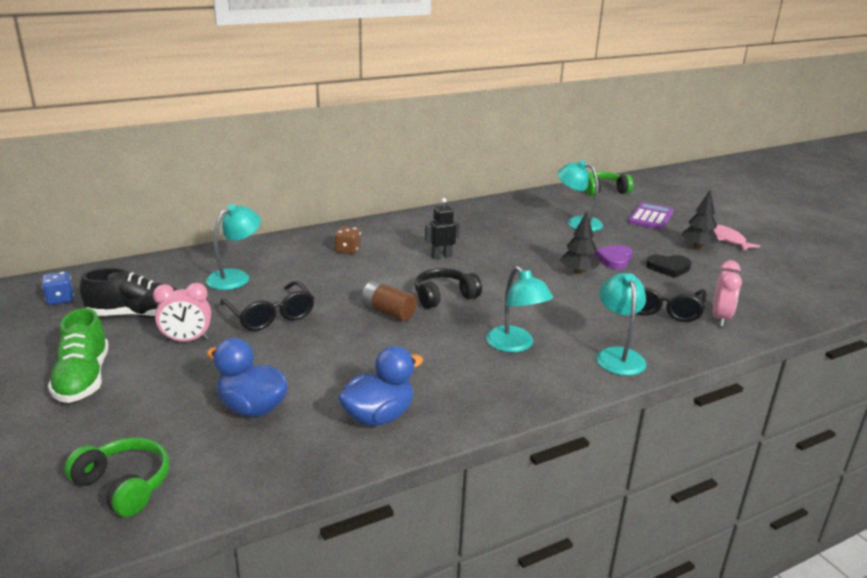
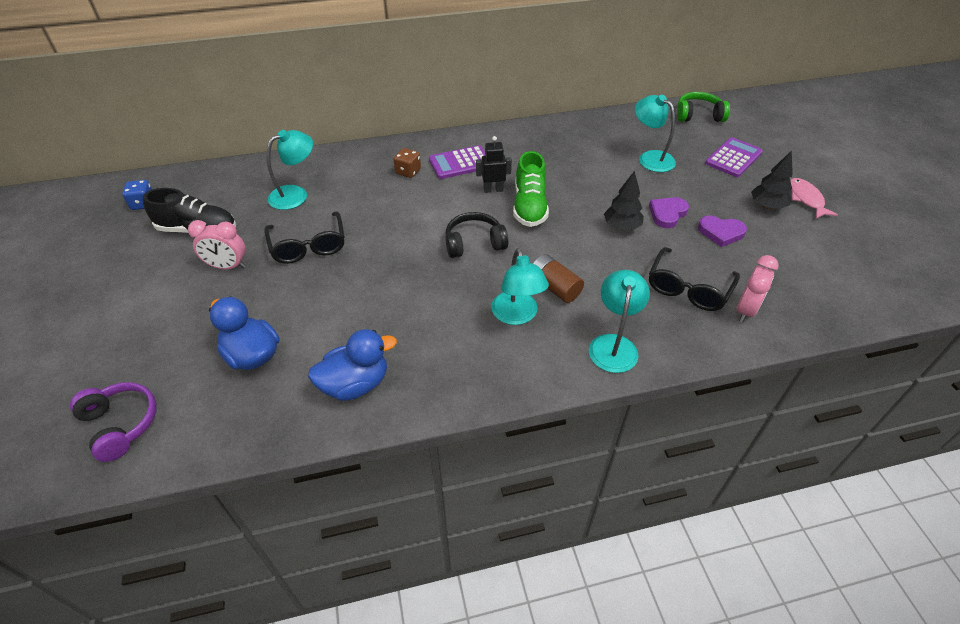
camera: 15 degrees right, 20 degrees up
(83, 379) = (130, 299): green shoe -> green shoe (529, 206)
(124, 485) = (121, 424): green headphones -> purple headphones
(388, 312) = (414, 256): brown battery -> brown battery (554, 287)
(398, 239) = (460, 163): none -> purple calculator
(669, 268) = (721, 232): black heart -> purple heart

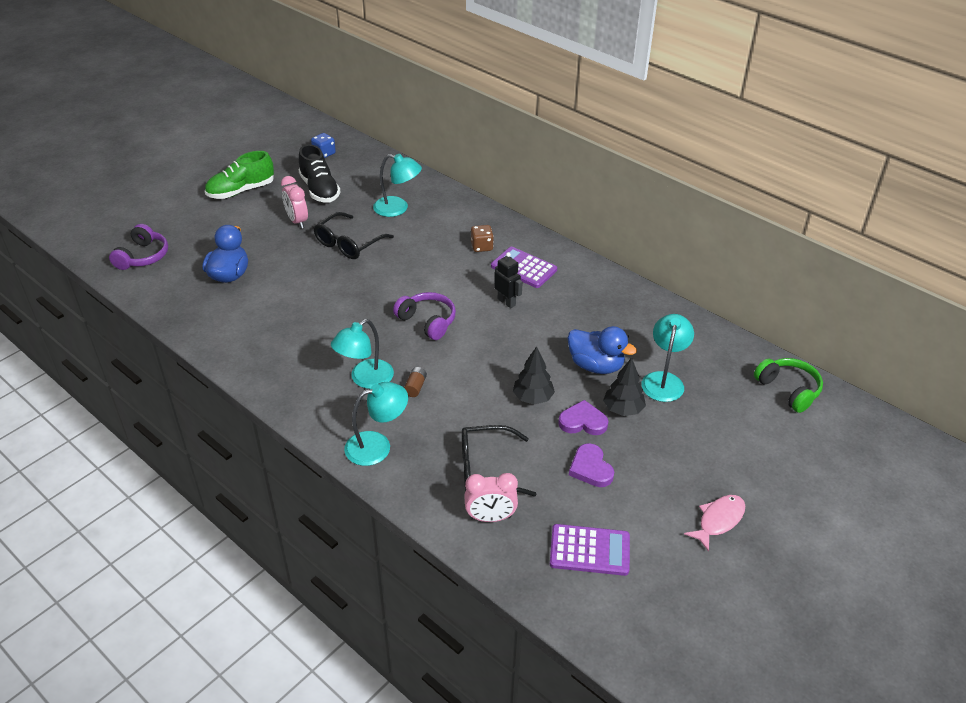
camera: 55 degrees right, 5 degrees down
(355, 384) = (238, 331): blue duck -> blue duck (596, 365)
(474, 243) = (427, 321): black headphones -> purple headphones
(529, 206) = (505, 332): green shoe -> green shoe (241, 191)
(554, 287) = (415, 387): brown battery -> brown battery, size x0.60
(733, 158) = (734, 441): purple calculator -> purple calculator (589, 550)
(767, 206) = (671, 491): black tree -> black tree (623, 409)

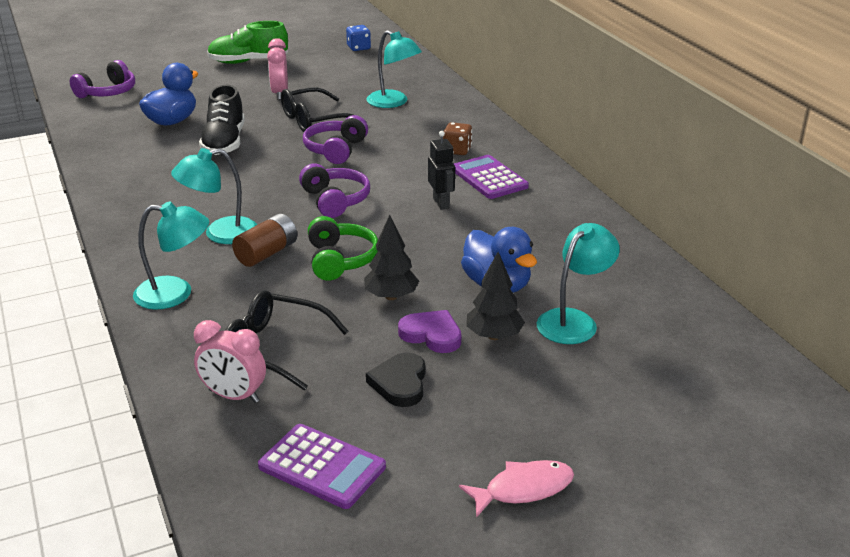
camera: 25 degrees right, 10 degrees down
(319, 189) = (326, 74): black shoe -> black shoe (224, 143)
(389, 270) = (335, 150): none -> purple headphones
(415, 387) = (266, 253): brown battery -> brown battery, size x1.66
(591, 468) = (400, 383): purple heart -> black heart
(788, 390) = (745, 375): green headphones -> green headphones (340, 260)

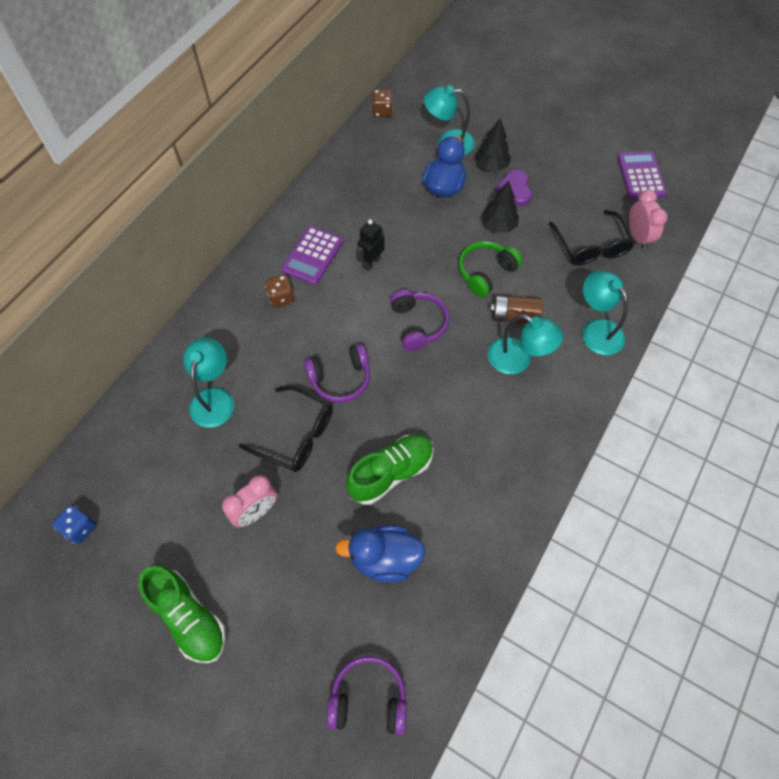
camera: 125 degrees left, 30 degrees up
(224, 143) = (391, 473): black shoe -> green shoe
(335, 200) = (418, 324): purple headphones -> purple headphones turned 135 degrees clockwise
(400, 383) = (563, 181): black heart -> none
(523, 489) = (582, 109): pink fish -> none
(685, 294) = (382, 111): none -> brown dice

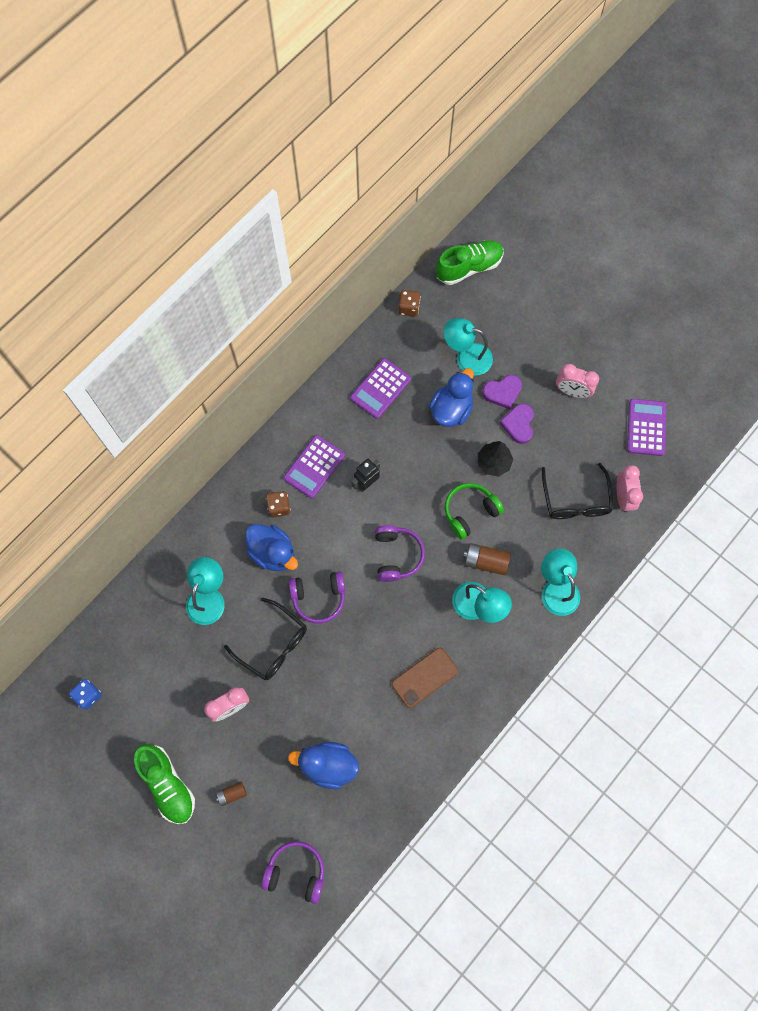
camera: 10 degrees right, 10 degrees up
(272, 614) = (232, 794): none -> brown battery
(281, 342) = (272, 553): none -> blue duck
(368, 179) = (380, 389): none -> purple calculator
(391, 473) = (346, 693): green shoe -> green shoe (469, 267)
(476, 442) = (424, 677): none -> brown phone
(491, 166) = (502, 392): black tree -> purple heart
(559, 156) = (572, 391): none -> pink clock

